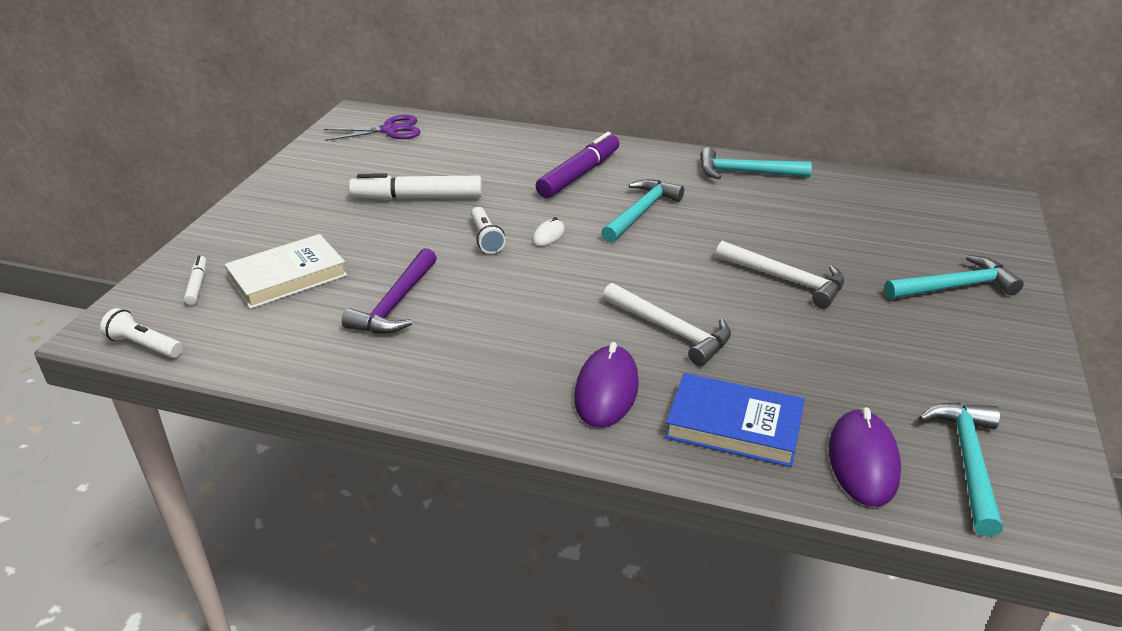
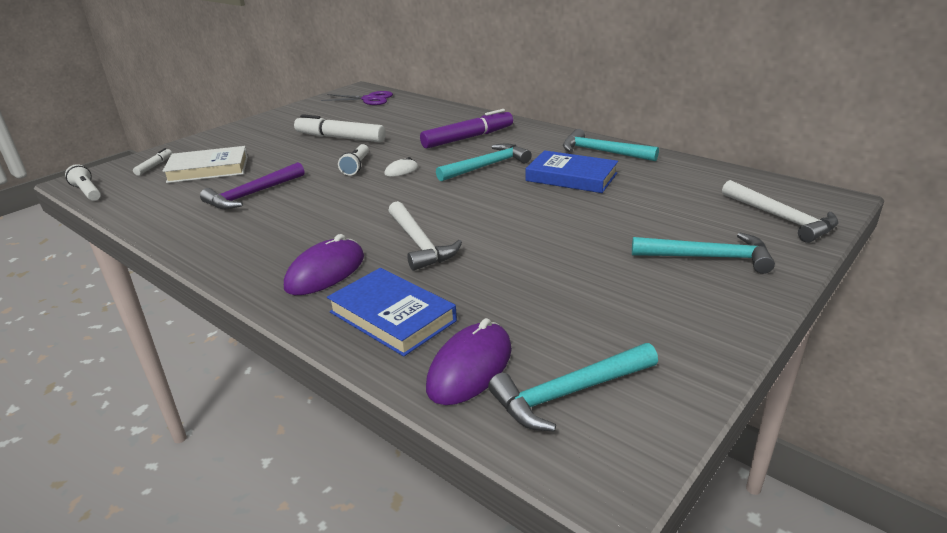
camera: 25 degrees right, 5 degrees down
(745, 212) = (571, 177): none -> blue book
(786, 280) = (553, 226): white hammer -> white hammer (781, 218)
(968, 461) = (568, 393): turquoise hammer -> turquoise hammer turned 150 degrees counterclockwise

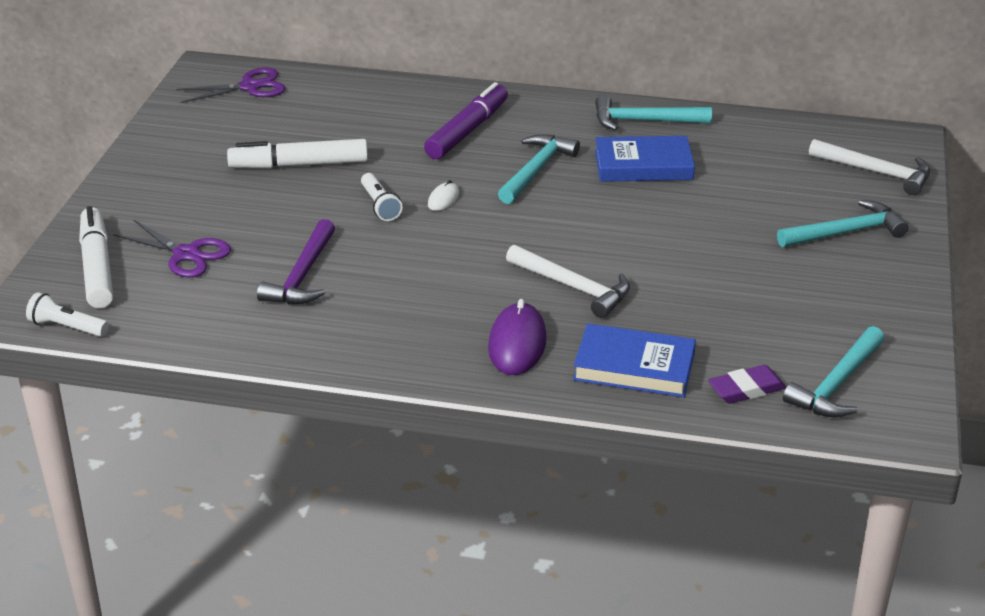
camera: 30 degrees left, 5 degrees up
(154, 166) = (97, 267): white marker -> white marker, size x2.06
(208, 169) = (186, 254): white book -> purple scissors
(470, 368) = (746, 389): purple mouse -> purple eraser

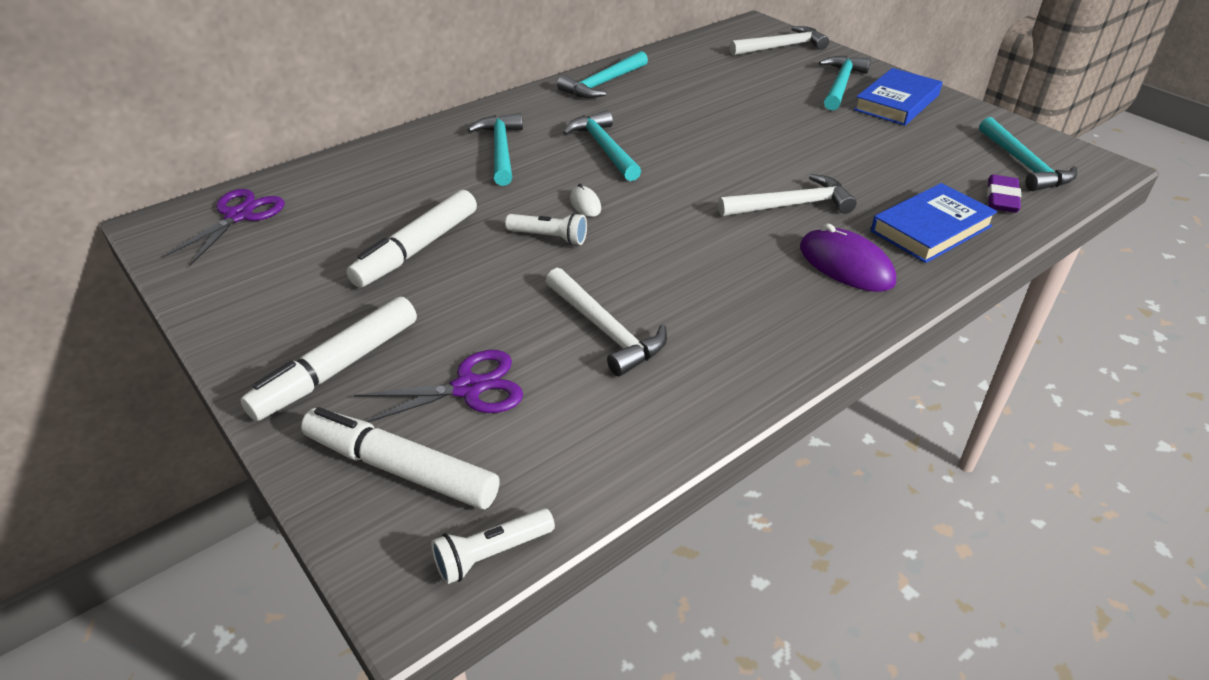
camera: 50 degrees left, 5 degrees up
(152, 203) = (337, 368): none -> white marker
(302, 276) = (605, 330): purple hammer -> white hammer
(467, 131) = (501, 150): purple marker -> turquoise hammer
(643, 165) = (661, 109): blue book -> blue book (897, 102)

